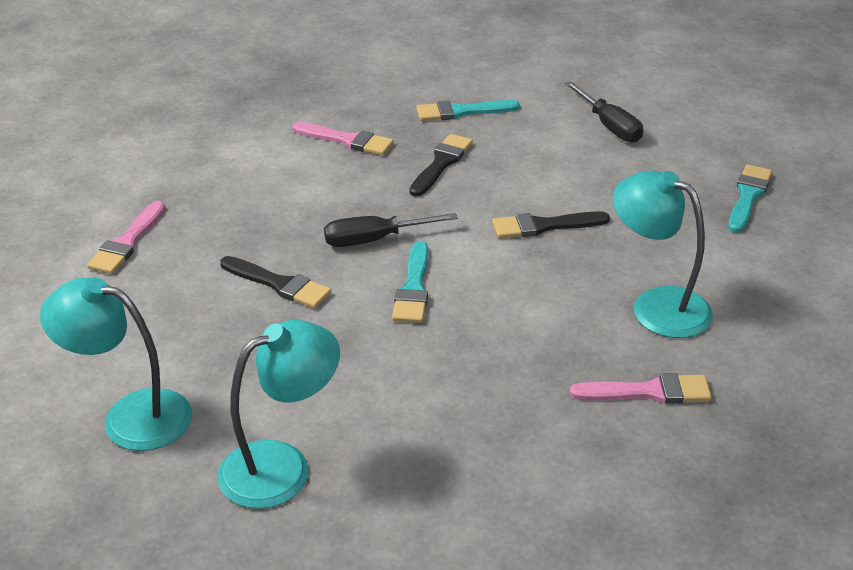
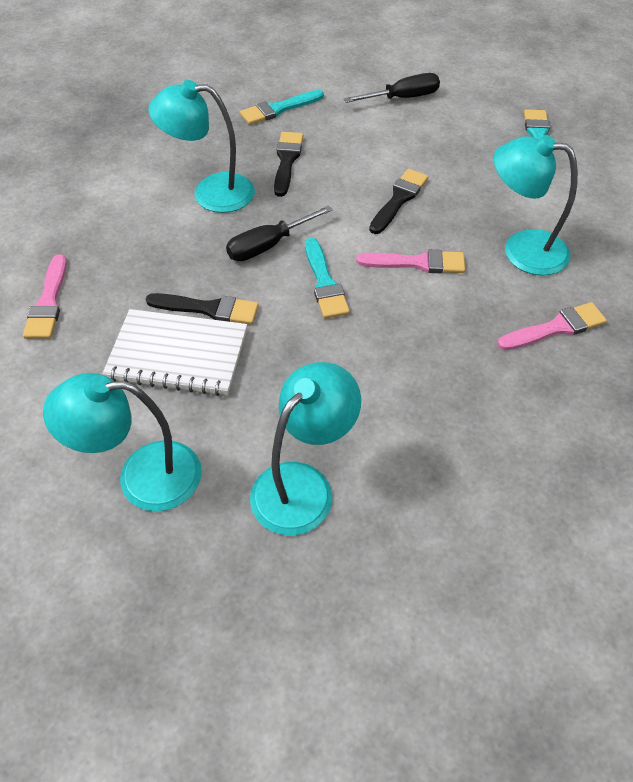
camera: 20 degrees left, 15 degrees up
(225, 318) = (178, 355): none -> white notebook
(343, 177) = (210, 193): none -> turquoise lamp
(347, 140) = (196, 156): pink brush -> pink brush (417, 263)
(544, 226) = (399, 199): black brush -> black brush turned 150 degrees clockwise
(610, 126) = (403, 98): black screwdriver -> black screwdriver turned 60 degrees counterclockwise

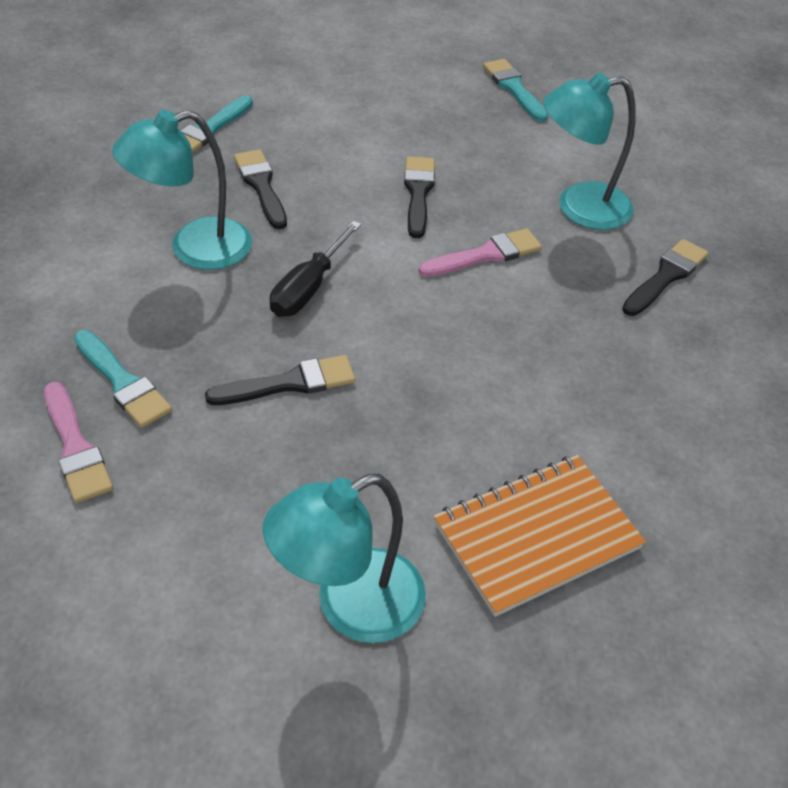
camera: 30 degrees left, 5 degrees down
(178, 355) = (291, 449): white notebook -> none
(303, 485) = (536, 536): turquoise lamp -> orange notebook
(324, 283) = (402, 309): turquoise brush -> turquoise brush (123, 382)
(403, 98) = (345, 82): black screwdriver -> none
(556, 328) = (666, 276): pink brush -> black brush

